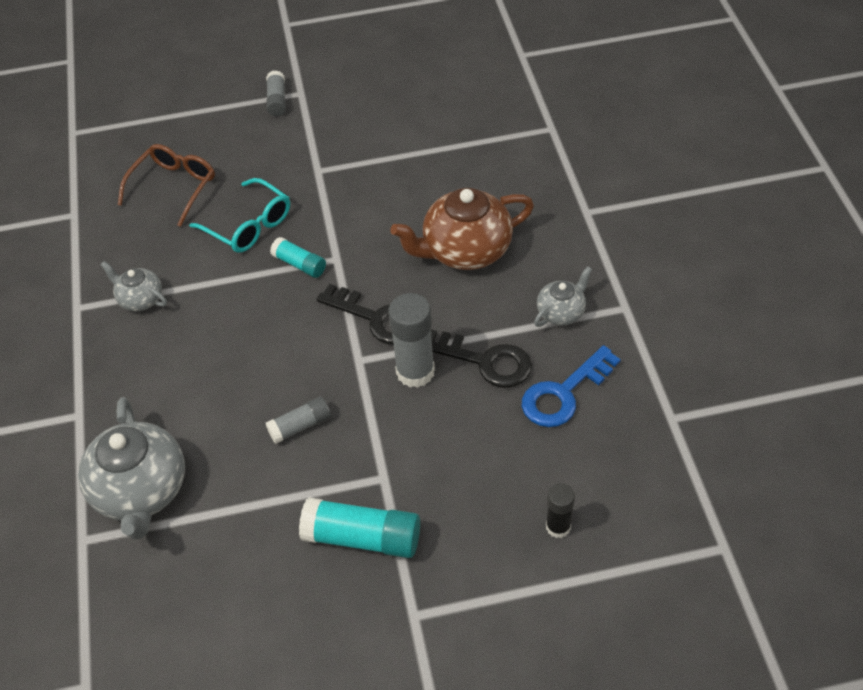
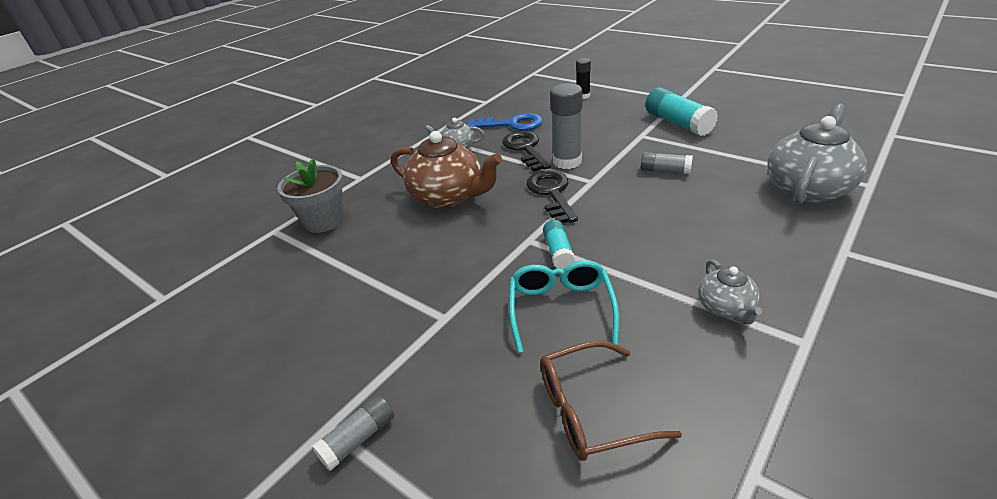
camera: 130 degrees left, 15 degrees down
(529, 161) = (324, 220): none -> grey flower pot

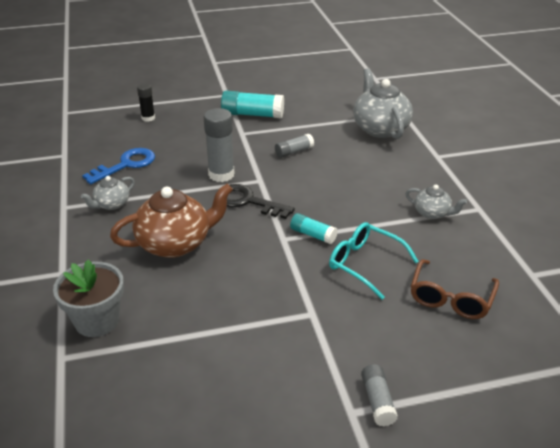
camera: 55 degrees left, 0 degrees up
(525, 149) = (173, 179): black key -> none

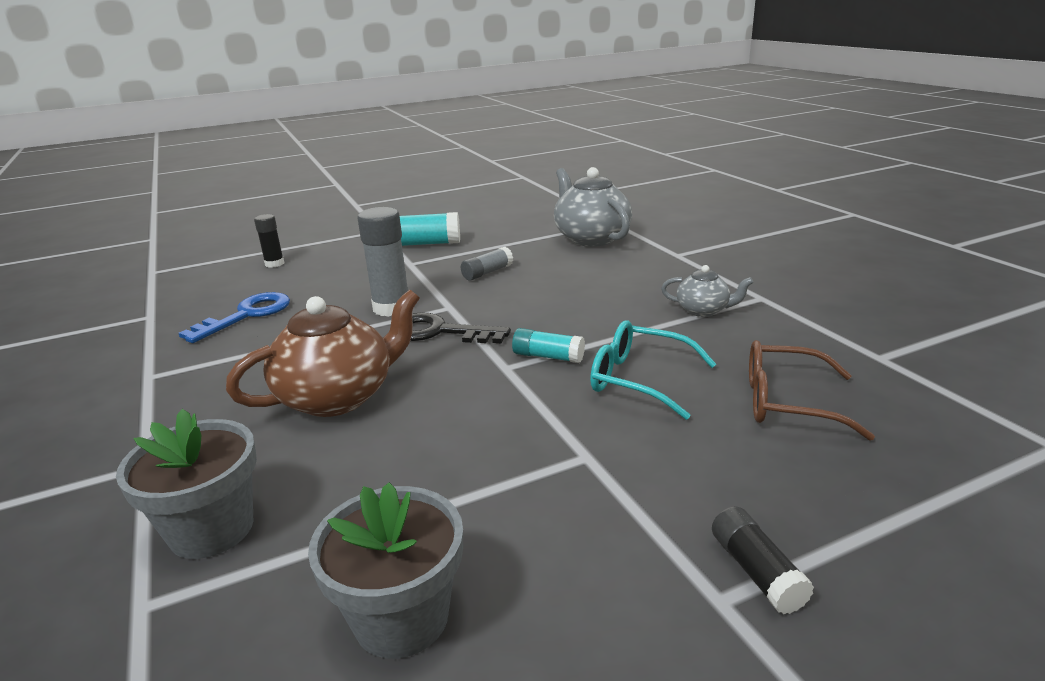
camera: 10 degrees left, 10 degrees down
(111, 204) = (228, 363): grey teapot -> none
(187, 389) = (401, 617): none -> grey flower pot
(377, 401) = (756, 571): grey glue stick -> black glue stick
(451, 298) = (787, 402): brown glasses -> brown glasses turned 90 degrees clockwise

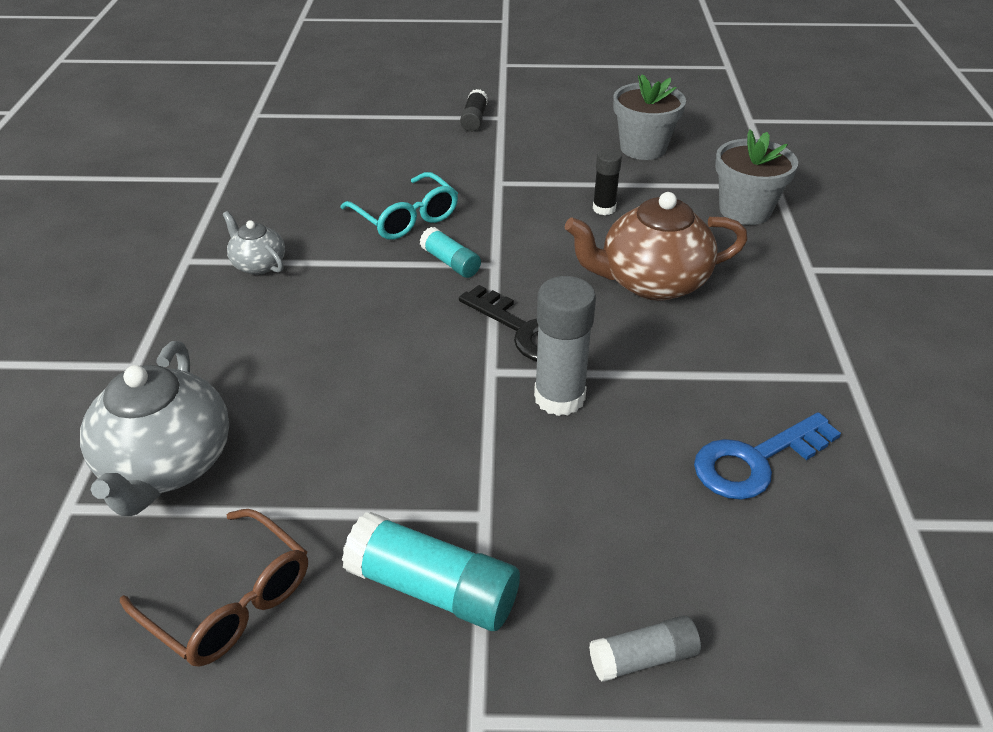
camera: 155 degrees left, 15 degrees up
(274, 264) = (723, 638): black glue stick -> black glue stick (604, 208)
(487, 272) = (394, 430): grey glue stick -> grey glue stick (643, 658)
(787, 402) = (338, 173): brown glasses -> brown glasses (230, 601)

